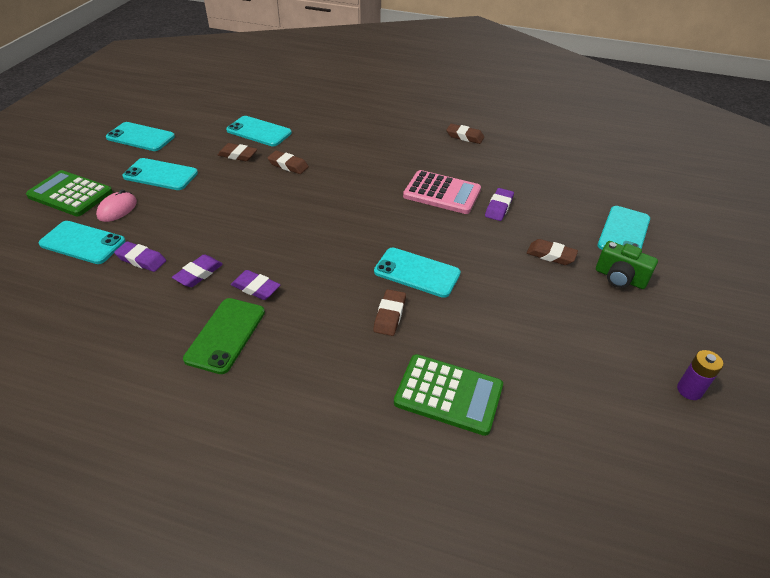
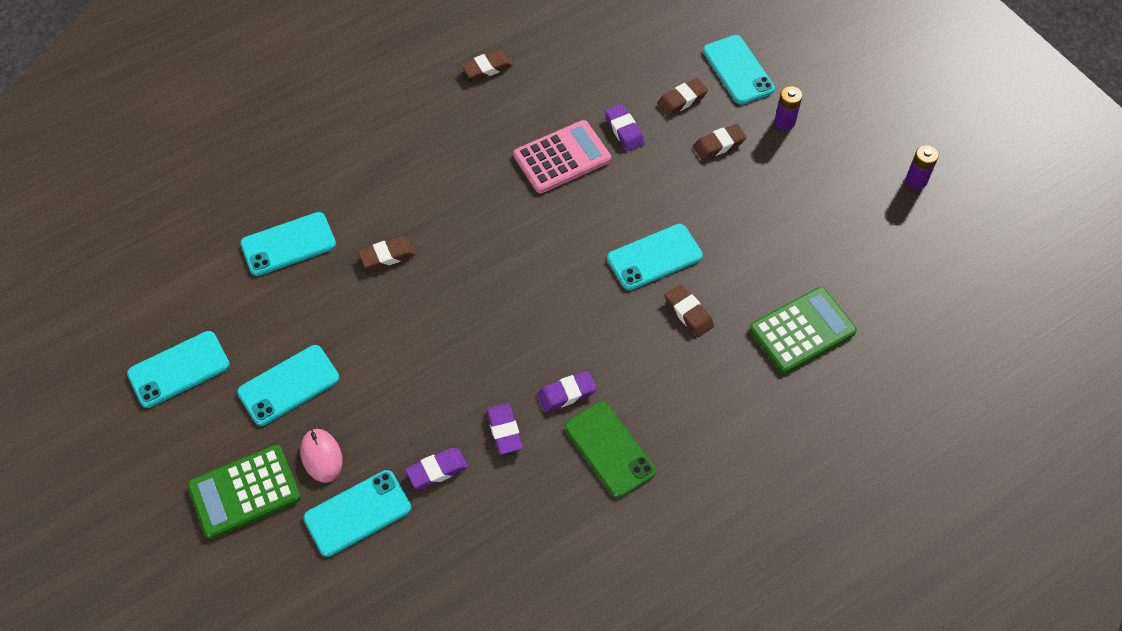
camera: 50 degrees left, 15 degrees up
(238, 155) = (320, 291): brown eraser -> brown eraser (682, 100)
(620, 278) = (784, 122): green camera -> purple battery

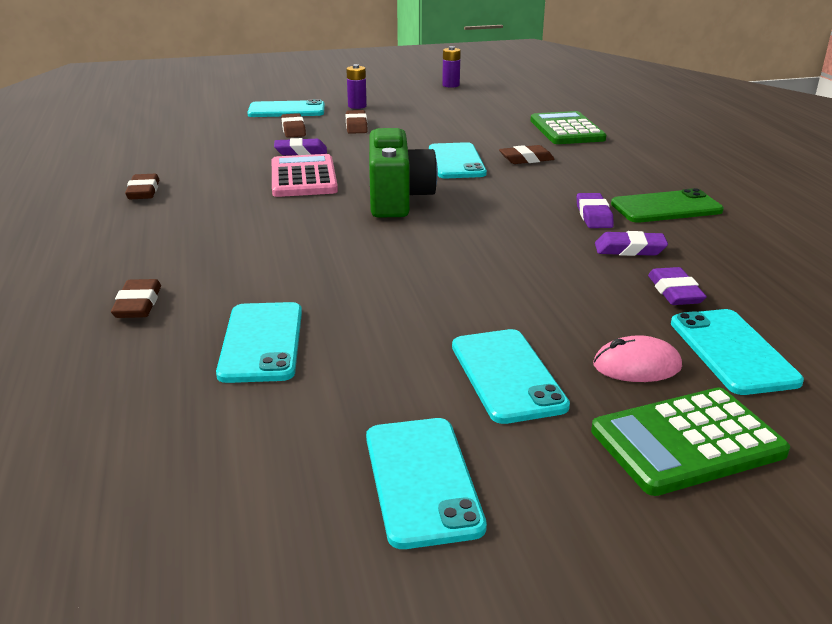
camera: 70 degrees left, 30 degrees down
(244, 492) = (687, 442): green calculator -> green calculator turned 75 degrees clockwise
(387, 255) = (345, 278): brown eraser -> brown eraser (138, 304)
(543, 241) = (397, 199): none -> green camera

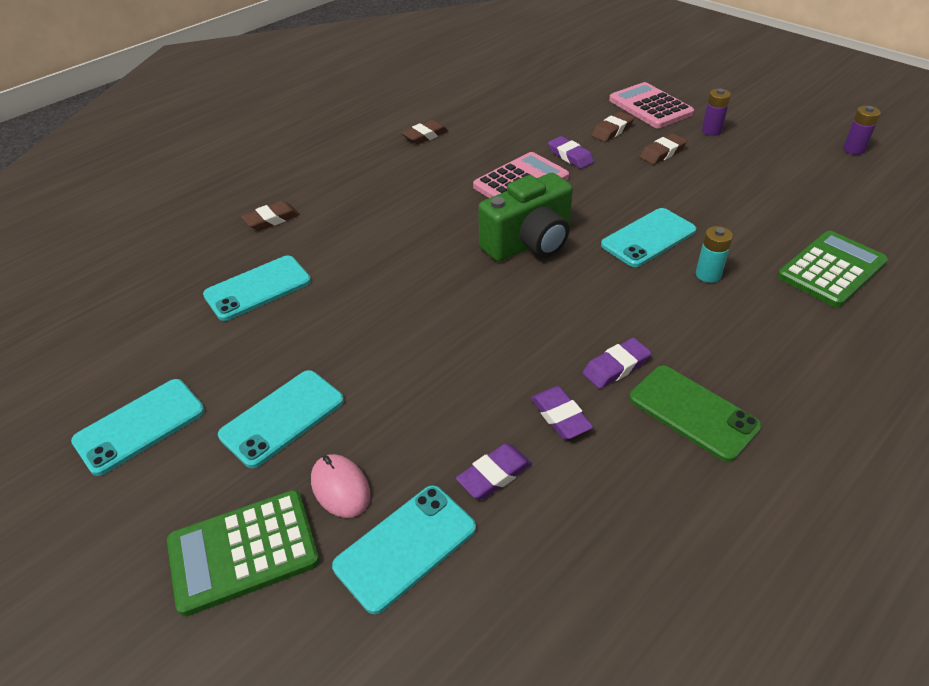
camera: 60 degrees right, 15 degrees up
(286, 110) = (650, 107): turquoise phone -> pink calculator
(526, 159) = (708, 275): brown eraser -> turquoise battery
(687, 442) = (243, 551): green calculator -> green calculator turned 60 degrees counterclockwise

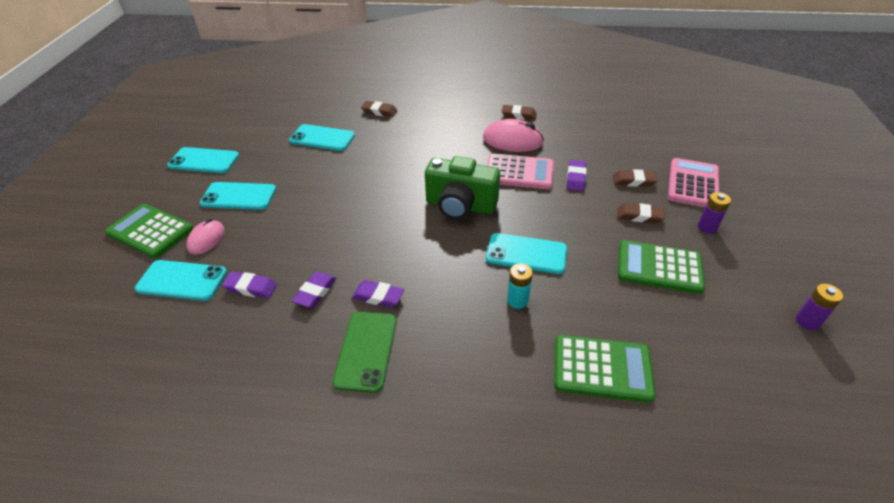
camera: 50 degrees right, 0 degrees up
(462, 160) = (512, 140): none -> pink mouse
(737, 178) = (659, 267): none -> green calculator

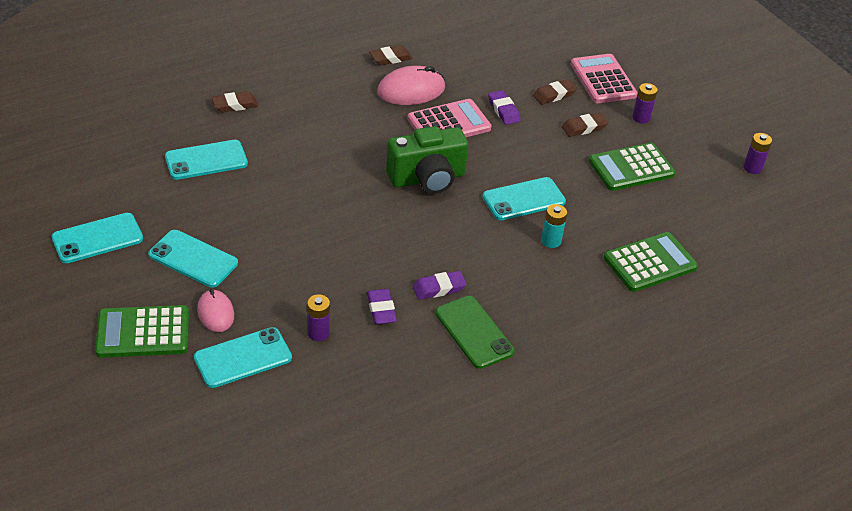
camera: 40 degrees left, 0 degrees up
(239, 196) = (193, 259): turquoise phone -> turquoise phone turned 60 degrees clockwise
(251, 287) = (318, 333): purple eraser -> purple battery

